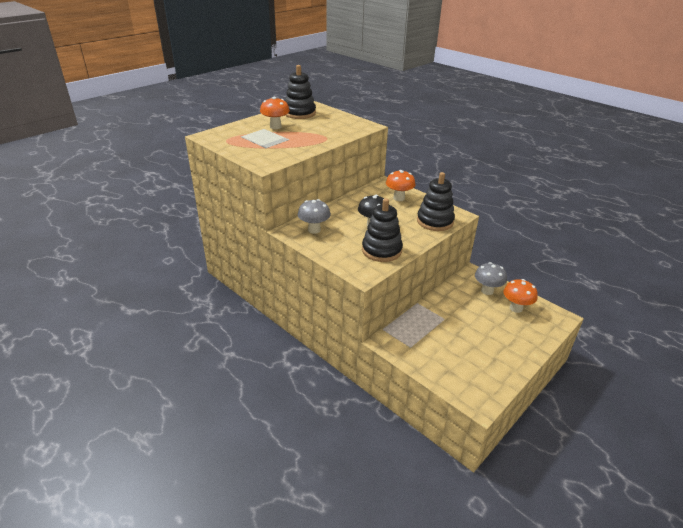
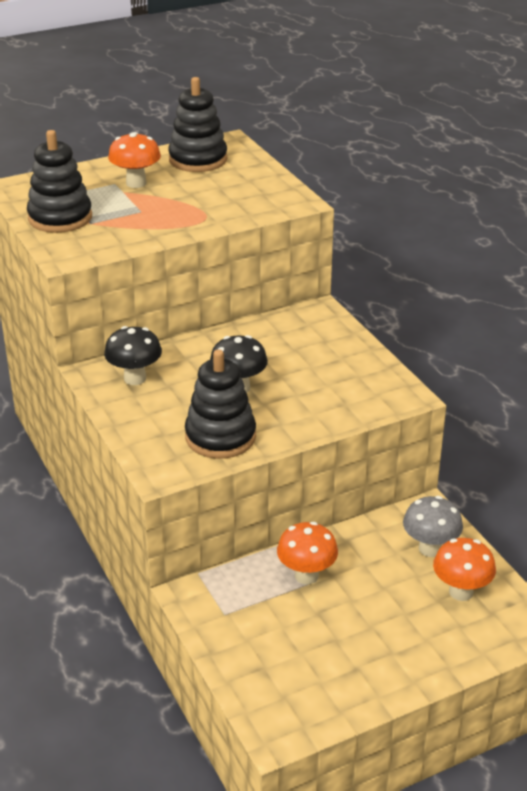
camera: 20 degrees right, 0 degrees up
(314, 230) = (135, 378): grey mushroom -> black mushroom
(399, 198) = (322, 344): orange mushroom -> orange mushroom (306, 575)
(435, 221) = (354, 401): black stacking toy -> black stacking toy (60, 218)

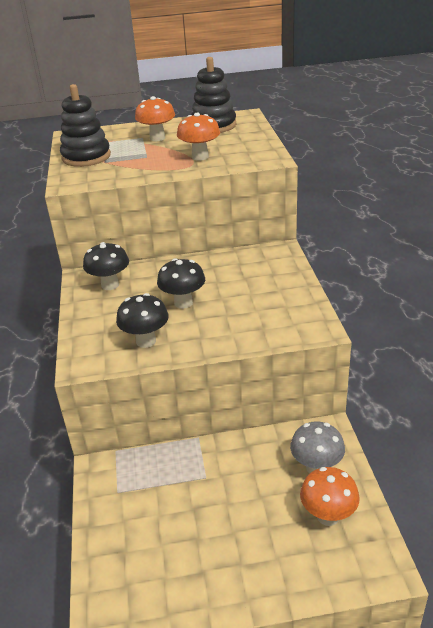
camera: 20 degrees right, 0 degrees up
(220, 437) = (146, 341): black stacking toy -> black mushroom
(306, 575) = (200, 471): orange mushroom -> orange mushroom (200, 157)

